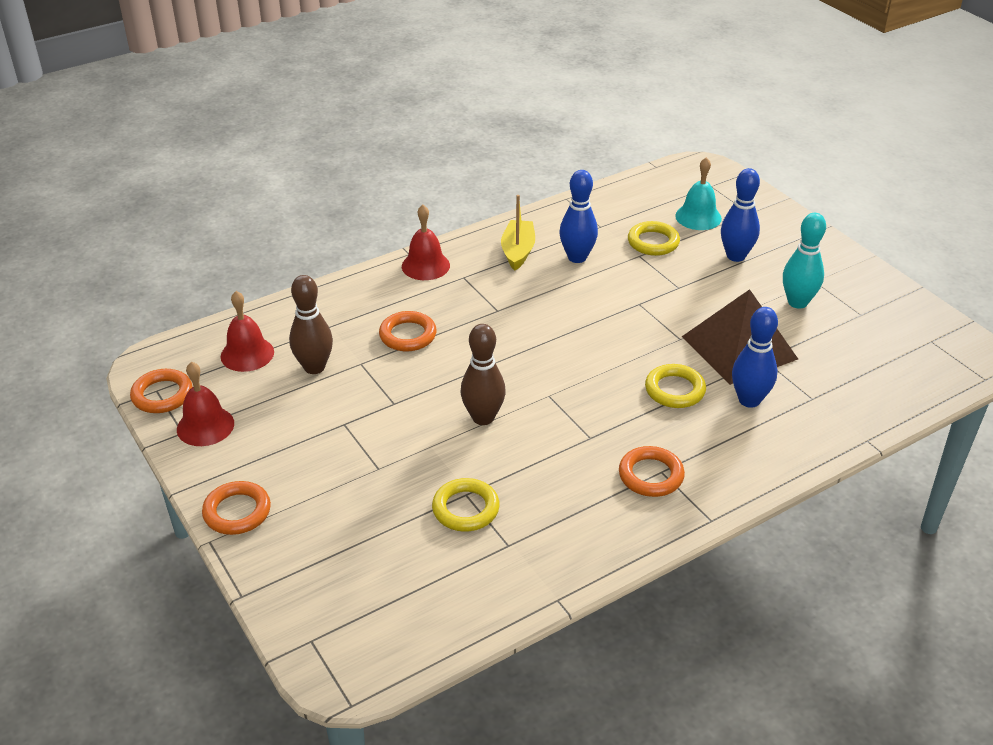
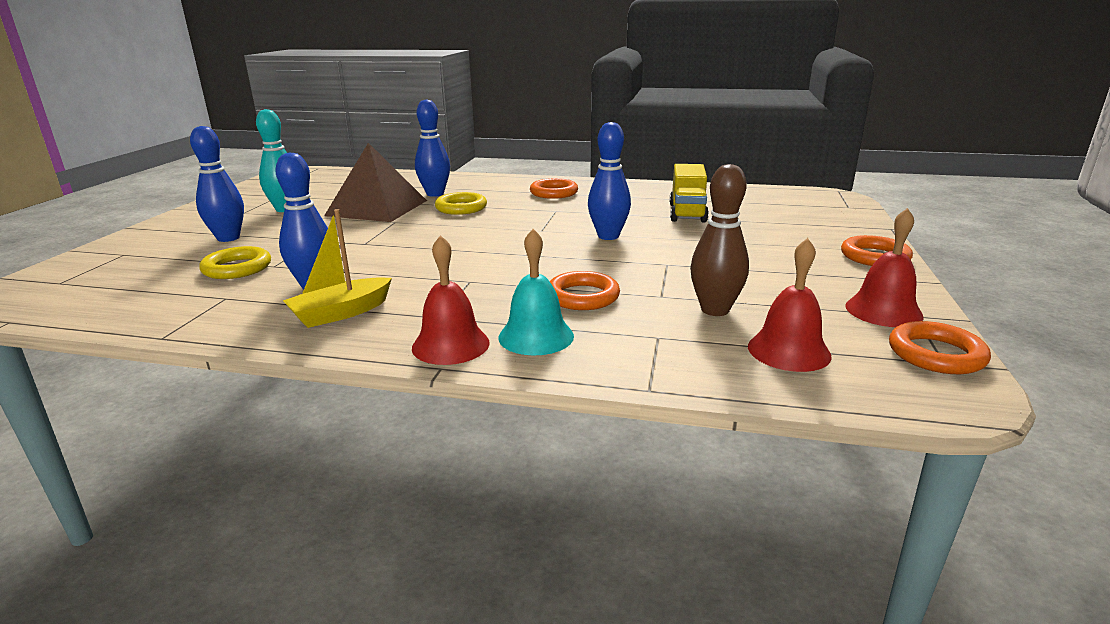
camera: 135 degrees left, 15 degrees down
(465, 509) = (687, 213): yellow ring -> yellow truck
(483, 417) = (608, 236): brown bowling pin -> blue bowling pin
(698, 217) = (154, 267): turquoise bell -> turquoise bell (536, 336)

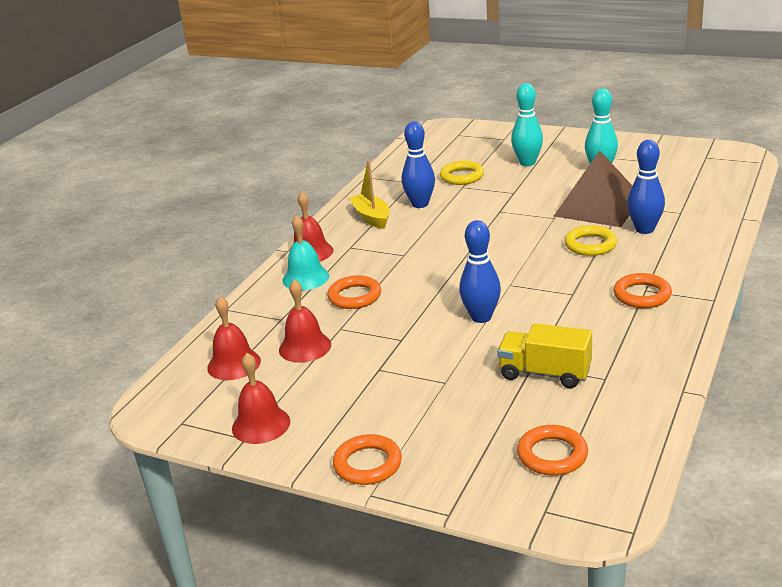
camera: 105 degrees right, 5 degrees up
(228, 238) = (527, 163): blue bowling pin -> turquoise bowling pin
(715, 310) = (305, 347): brown bowling pin -> red bell
(936, 354) = (192, 423): orange ring -> orange ring (552, 455)

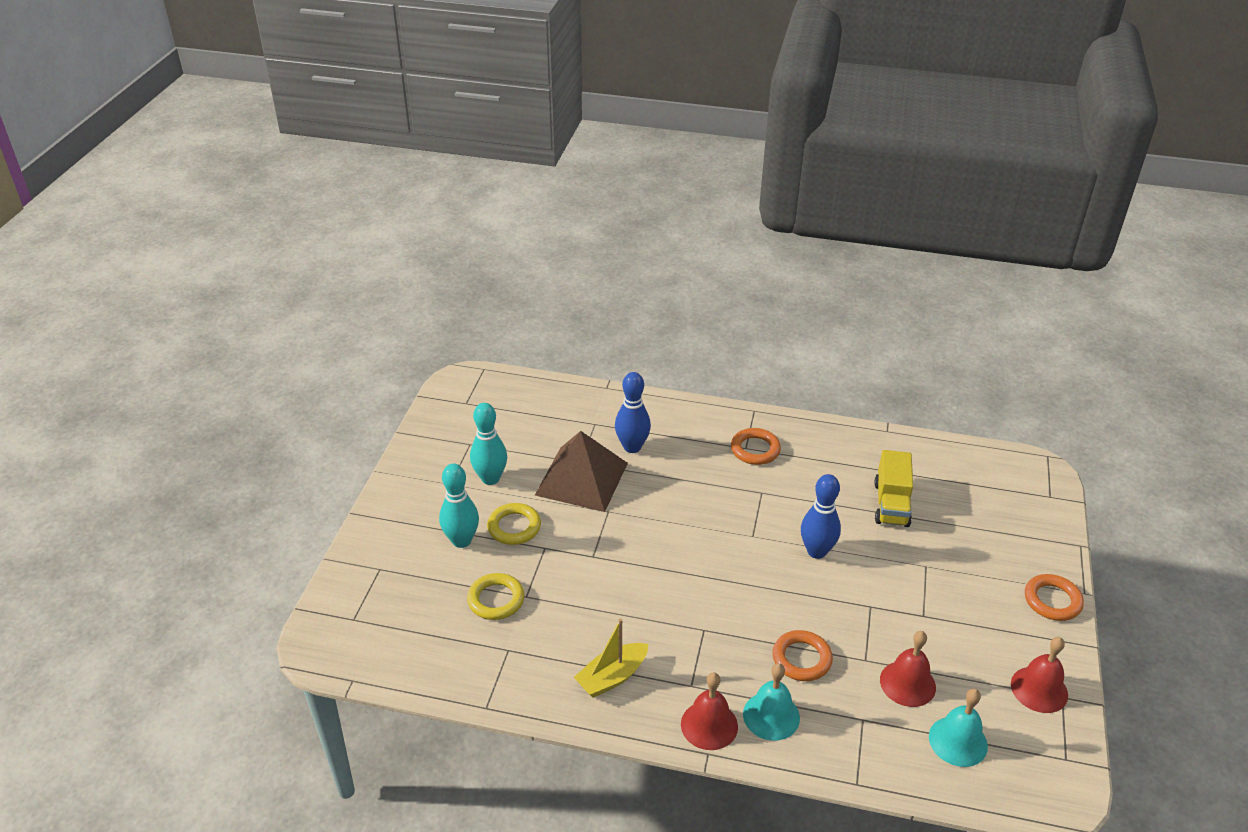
camera: 105 degrees left, 10 degrees up
(234, 364) = (958, 741): red bell -> turquoise bell
(420, 204) = (574, 632): blue bowling pin -> none
(552, 455) = (991, 495): orange ring -> none
(590, 245) = (666, 483): yellow ring -> yellow ring (514, 527)

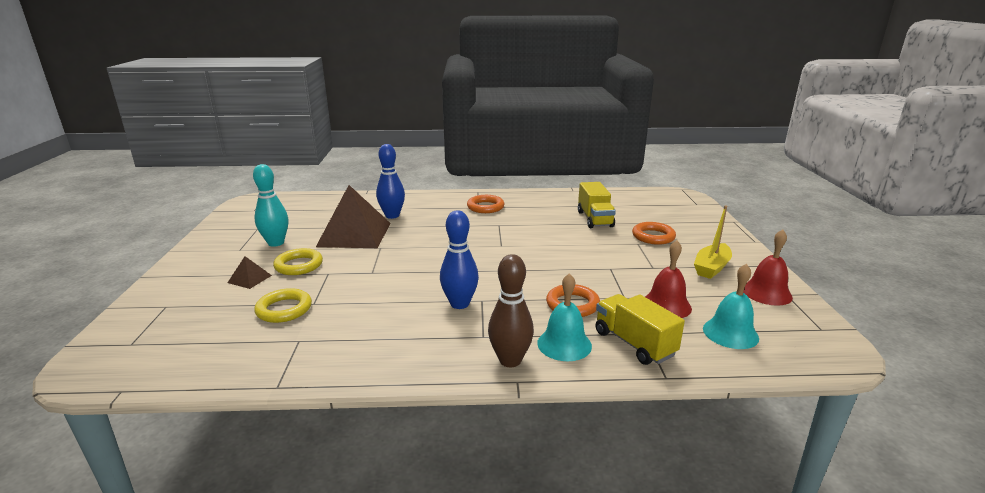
camera: 15 degrees left, 15 degrees down
(461, 540) = (249, 279): turquoise bowling pin -> brown pyramid
(612, 677) = (406, 343): yellow boat -> yellow boat (711, 268)
(709, 725) = (510, 360): red bell -> brown bowling pin
(816, 551) = (554, 246): blue bowling pin -> blue bowling pin (460, 304)
(845, 731) = (634, 343): none -> yellow truck
(1052, 600) = (737, 247): orange ring -> orange ring (653, 236)

